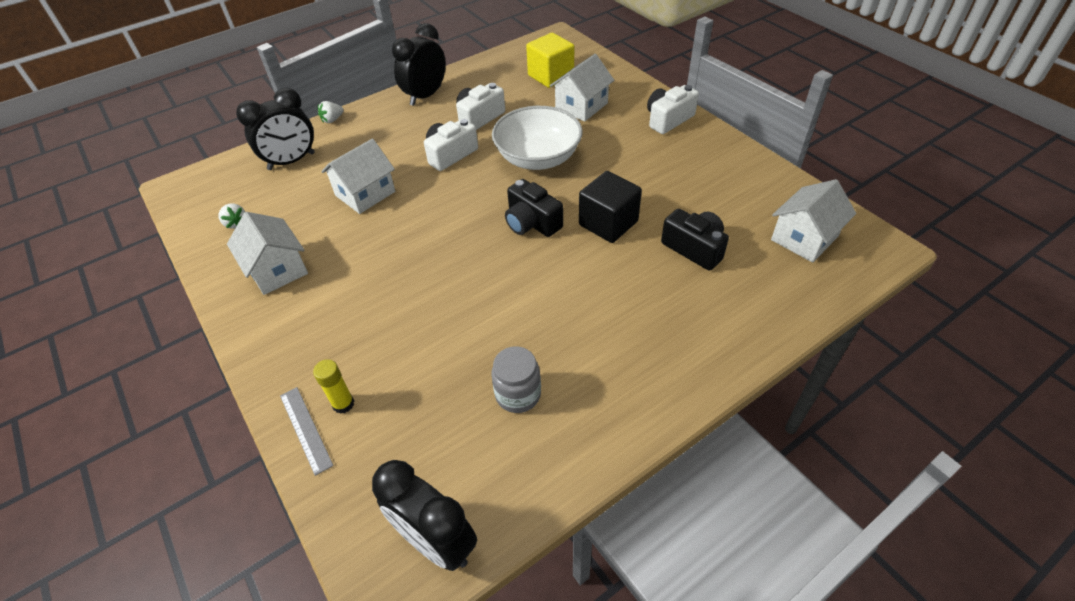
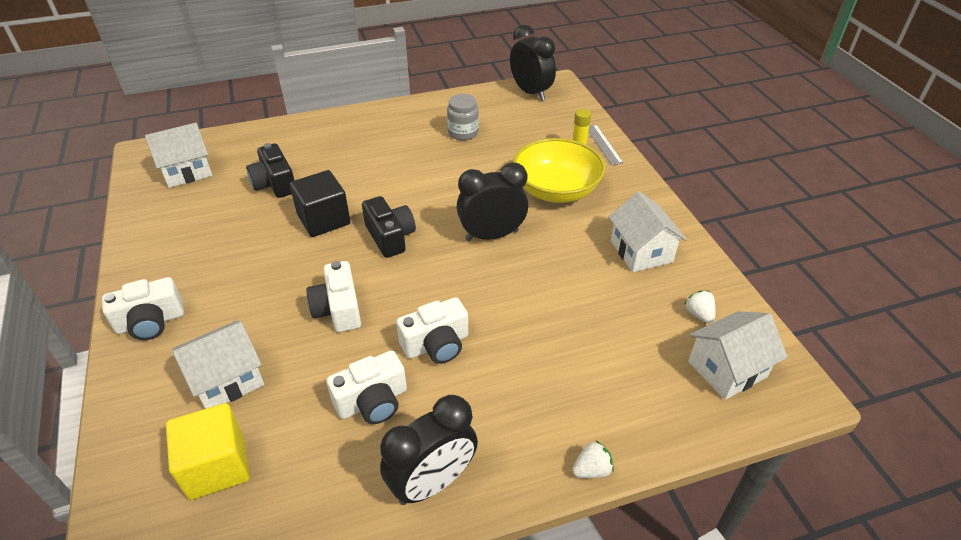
camera: 165 degrees left, 5 degrees down
(291, 161) = (647, 394): black clock -> black clock (492, 235)
(365, 193) = (550, 315): white house -> white house (727, 369)
(370, 324) = (556, 190): none -> yellow bowl
(538, 158) = (338, 309): white bowl -> white camera

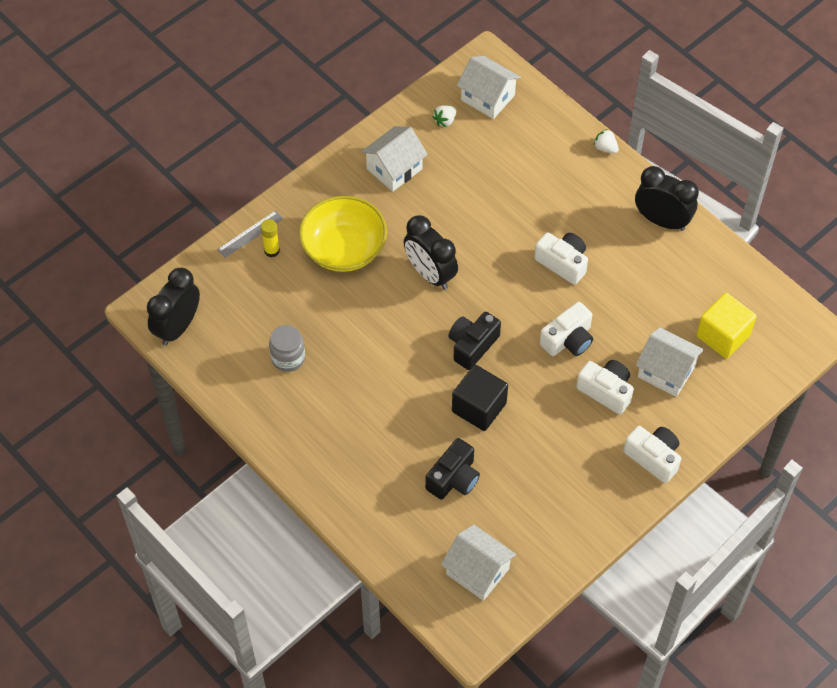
camera: 115 degrees left, 15 degrees up
(372, 401) = (629, 277): white camera -> white camera (606, 391)

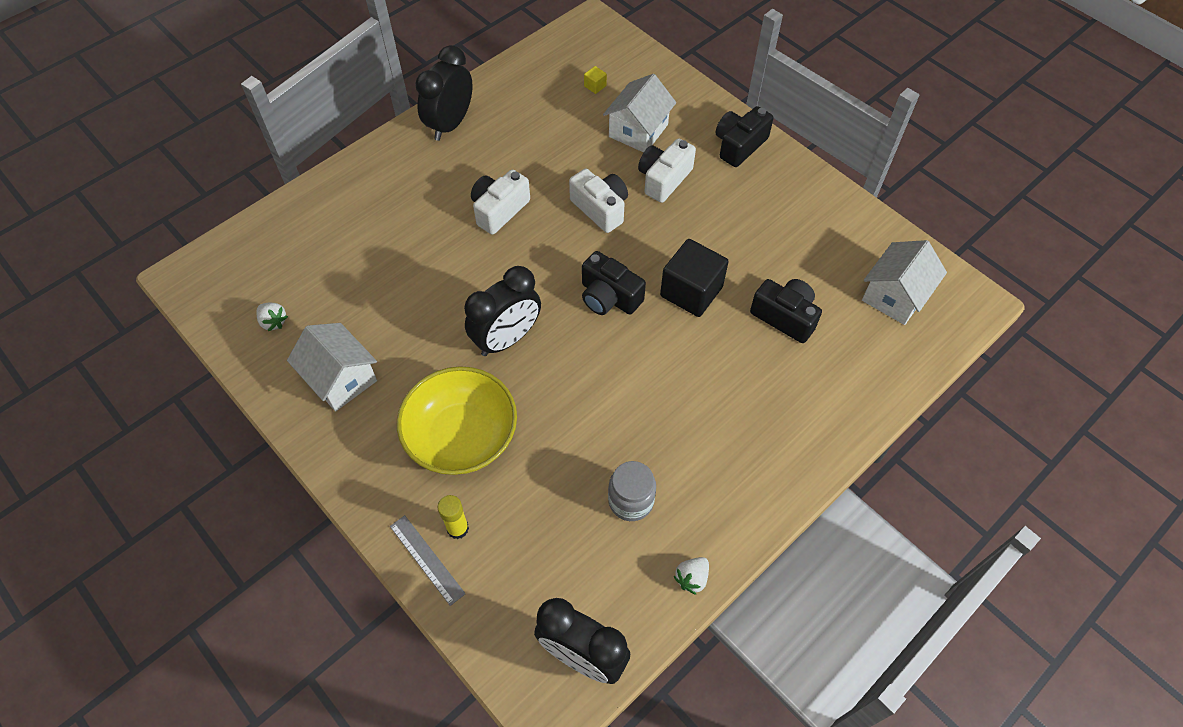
camera: 90 degrees left, 0 degrees up
(487, 98) = (246, 276): white house -> none
(605, 148) = (345, 167): white strawberry -> white strawberry (692, 578)
(653, 457) = (739, 145): white camera -> black camera
(723, 336) = (595, 86): yellow cube -> yellow cube, size x0.41

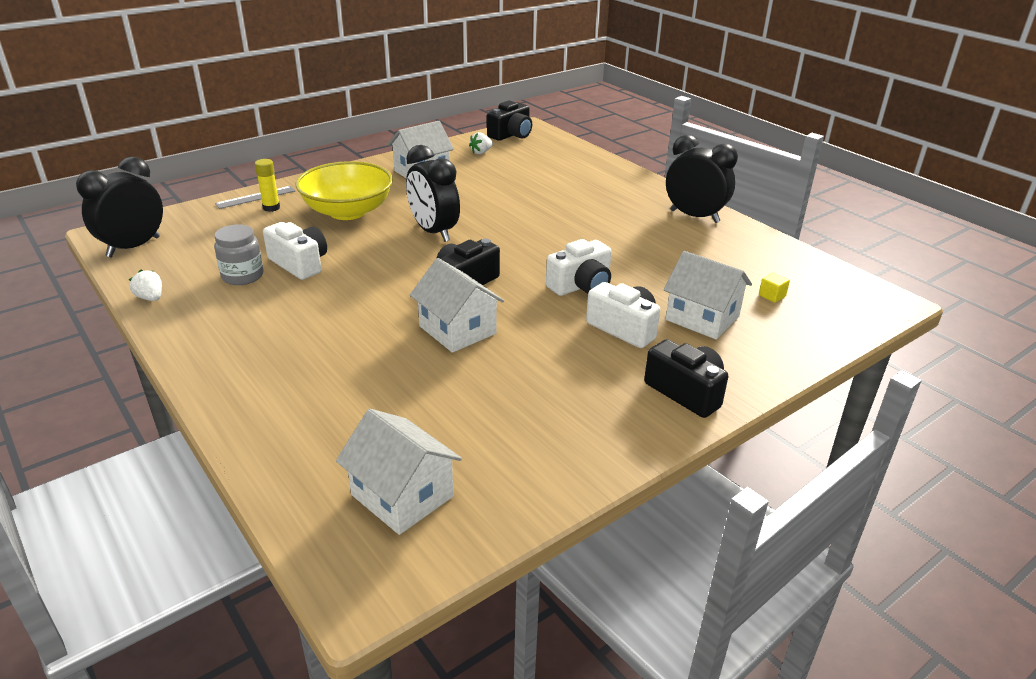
camera: 95 degrees right, 25 degrees down
(499, 210) = (583, 234): white camera -> white camera (300, 264)
(691, 291) = (457, 330): black cube -> white house
(785, 317) = (402, 390): black camera -> black camera (511, 135)

